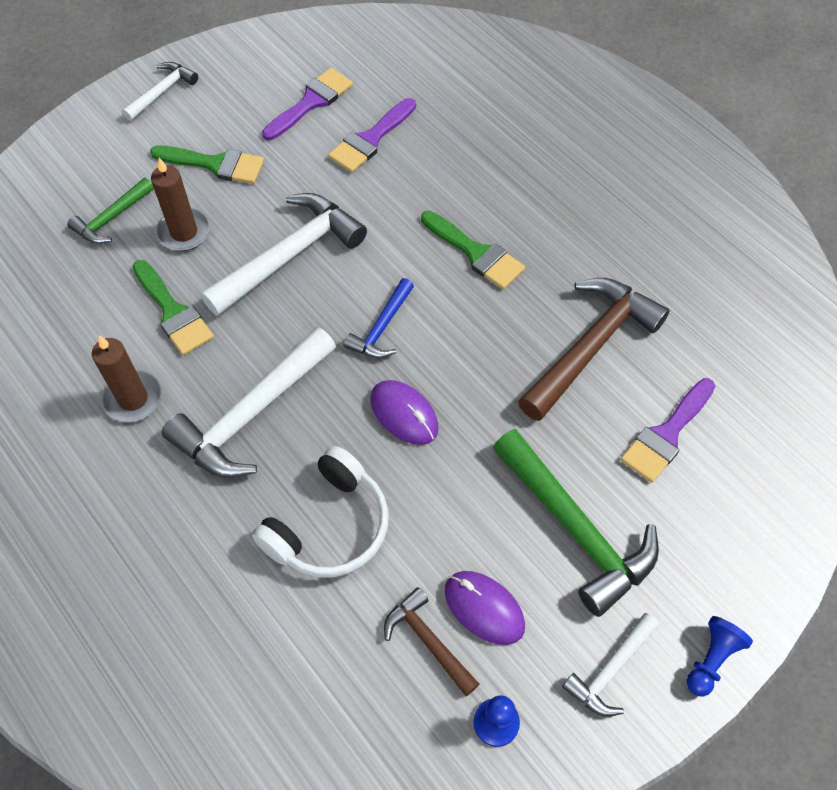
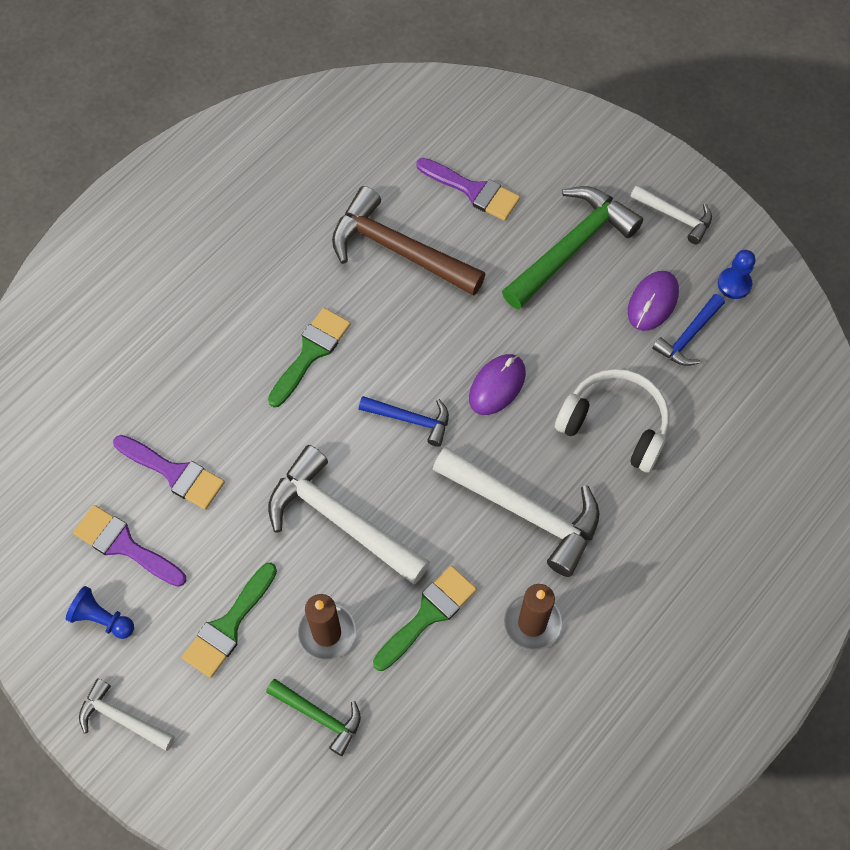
camera: 100 degrees left, 5 degrees up
(215, 164) = (228, 626): green brush -> green brush turned 150 degrees counterclockwise
(428, 641) = (688, 336): brown hammer -> blue hammer
(711, 659) = (649, 156): blue pawn -> blue pawn (102, 619)

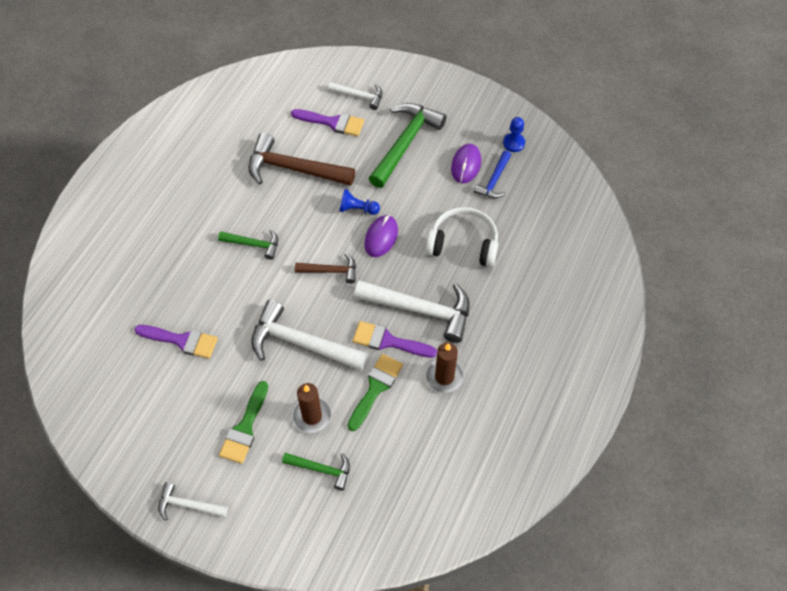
camera: 15 degrees left, 5 degrees down
(102, 619) = (157, 445): blue pawn -> blue pawn (357, 209)
(124, 545) = (160, 394): purple brush -> purple brush (388, 341)
(311, 352) = (253, 244): green brush -> green hammer
(410, 419) = (330, 271): blue hammer -> brown hammer
(675, 216) = (465, 111): white hammer -> white hammer (359, 96)

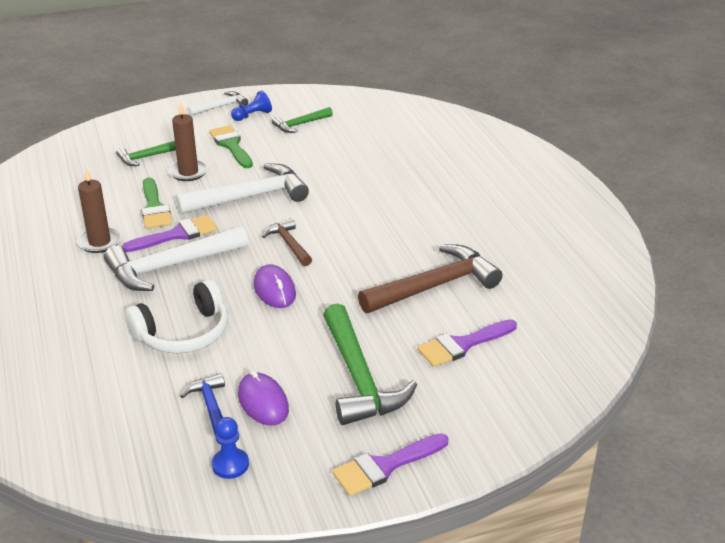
camera: 135 degrees right, 25 degrees down
(182, 341) = (344, 153): purple brush -> purple brush (385, 466)
(253, 244) = (381, 222): green hammer -> green hammer (300, 124)
(330, 271) = (289, 244): brown hammer -> brown hammer turned 105 degrees clockwise
(357, 209) = (327, 295): blue pawn -> blue pawn (252, 115)
(359, 96) = (476, 388): white hammer -> none

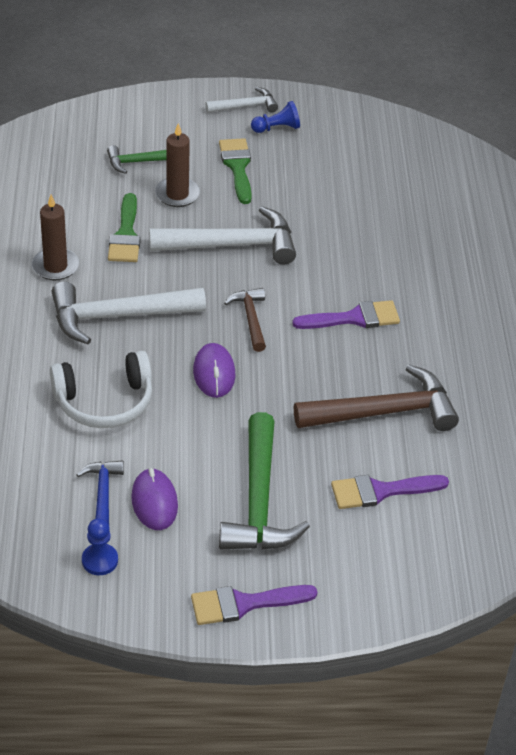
camera: 15 degrees right, 10 degrees up
(177, 234) = (138, 276): purple brush -> purple brush (354, 318)
(300, 124) = (326, 154): green hammer -> none

